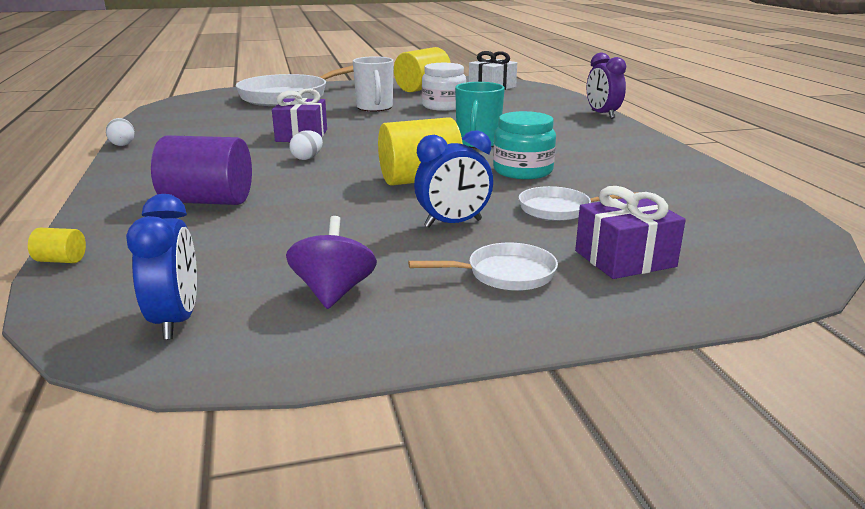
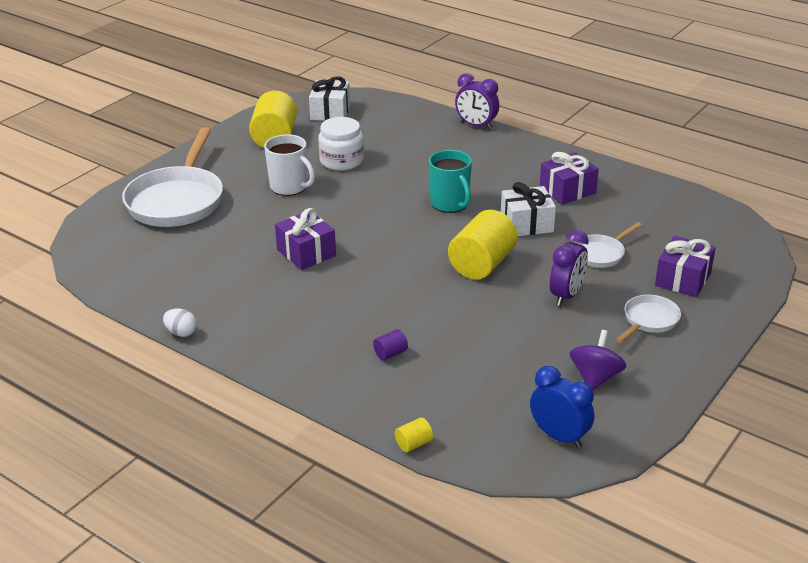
camera: 40 degrees left, 10 degrees up
(208, 201) = (390, 353): purple cylinder -> purple cylinder, size x0.42
(307, 158) = (365, 278): white egg -> none
(333, 292) = (595, 377): purple spinning top -> purple spinning top turned 60 degrees clockwise
(453, 223) = (566, 295): blue clock -> purple clock
(522, 171) = (526, 224): turquoise jar -> white gift
(614, 164) = (567, 190): none -> purple gift

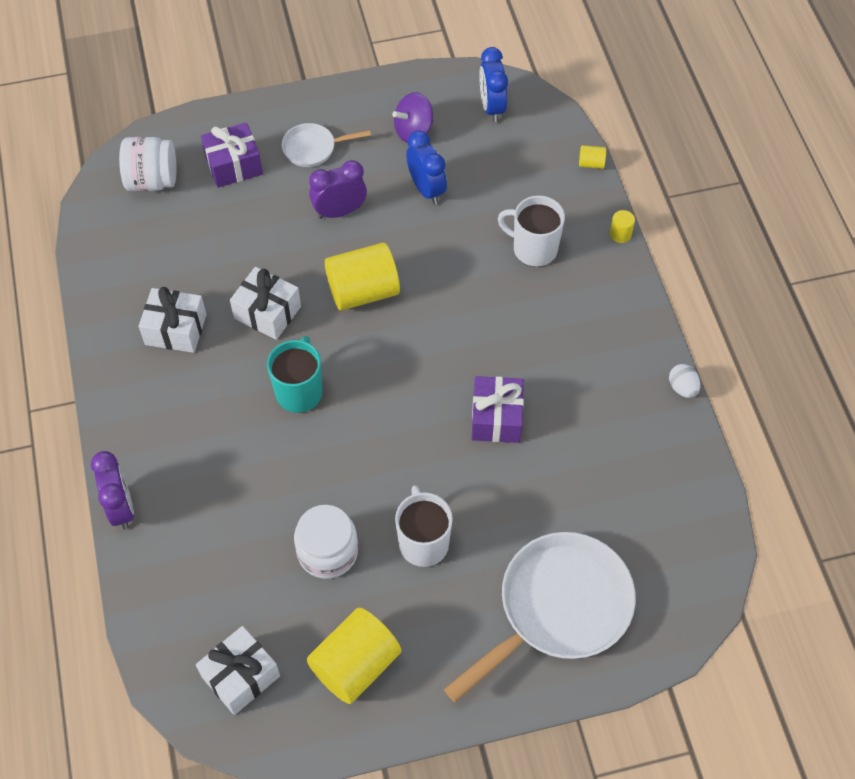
camera: 140 degrees left, 25 degrees up
(328, 404) = (620, 234): none -> yellow cylinder
(390, 353) = (533, 249): purple cylinder -> white mug
(525, 344) = (426, 189): none -> blue clock
(567, 190) = (176, 329): purple gift -> white gift
(601, 253) = (255, 234): white pan -> none
(716, 242) = (152, 180): none -> white jar

